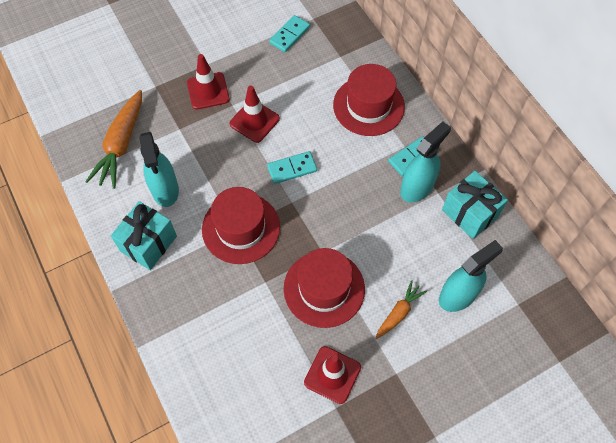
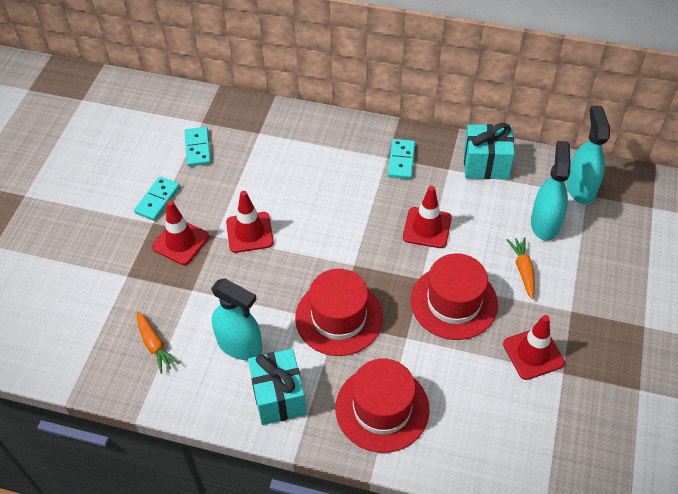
camera: 45 degrees left, 10 degrees down
(121, 145) = (154, 345): orange carrot -> orange carrot, size x0.56
(292, 168) = (324, 241): turquoise domino -> turquoise domino (157, 200)
(368, 106) = (325, 151): red hat -> red hat (382, 408)
(370, 221) = (427, 228): none -> red traffic cone
(417, 187) = (430, 177): turquoise spray bottle -> turquoise spray bottle (580, 188)

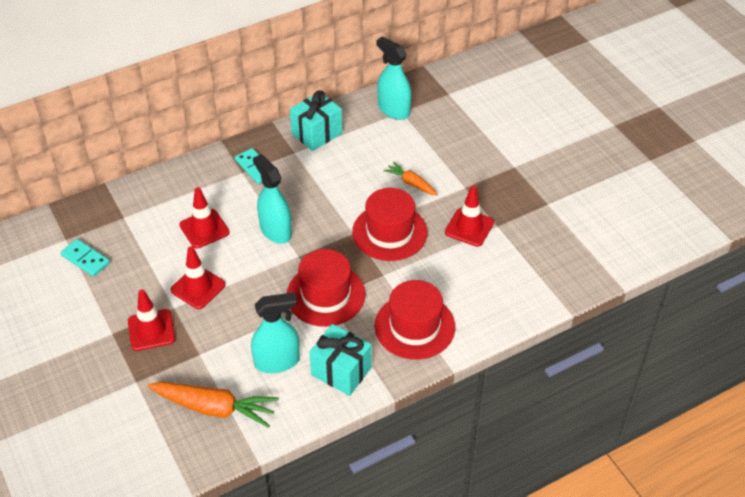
camera: 45 degrees left, 5 degrees down
(154, 345) = (215, 408): orange carrot -> orange carrot, size x1.79
(157, 200) = (96, 316): turquoise domino -> none
(427, 228) = (322, 199): red traffic cone -> red traffic cone (204, 229)
(545, 223) = (394, 146): turquoise spray bottle -> turquoise spray bottle (275, 231)

